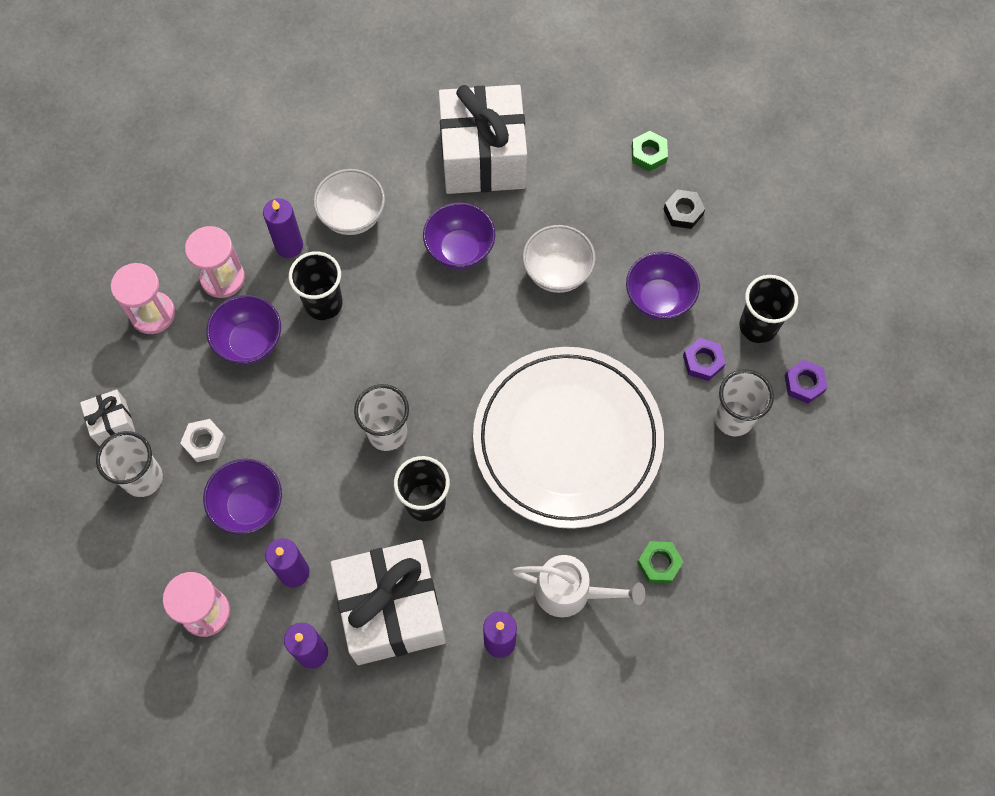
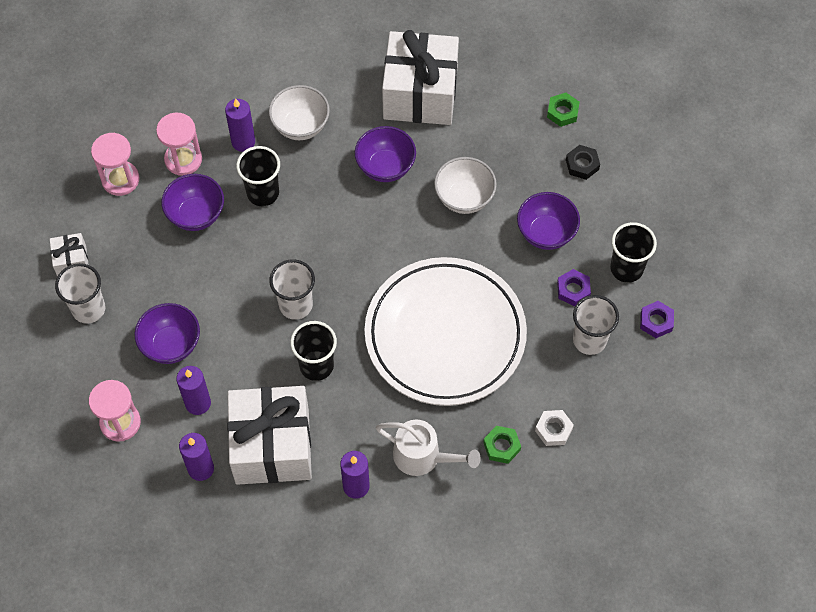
camera: 10 degrees right, 5 degrees down
(204, 442) = (144, 289): white nut -> white nut (553, 430)

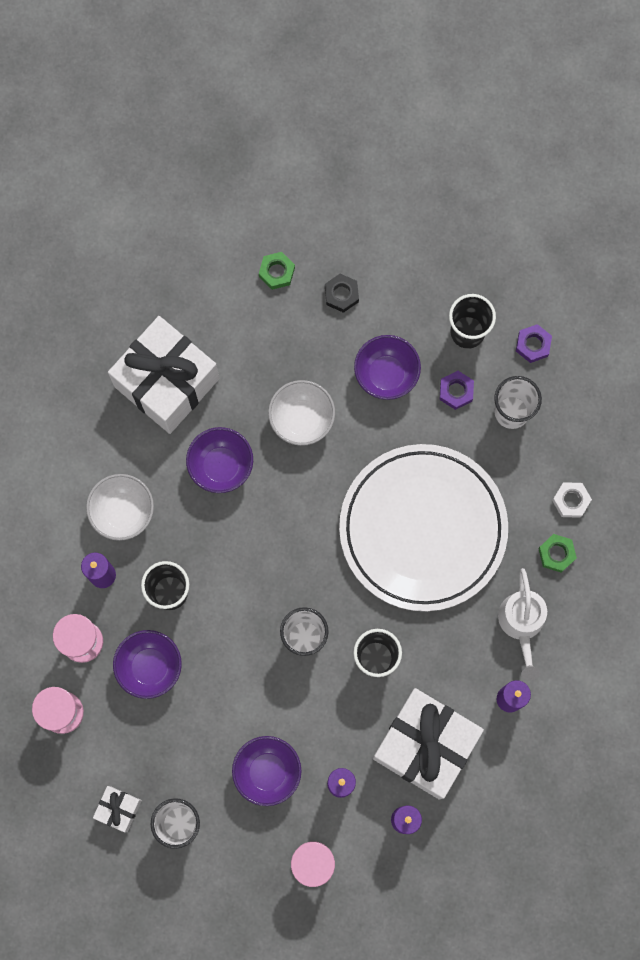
camera: 55 degrees left, 15 degrees up
(424, 457) = (522, 624): white watering can -> white watering can turned 120 degrees clockwise

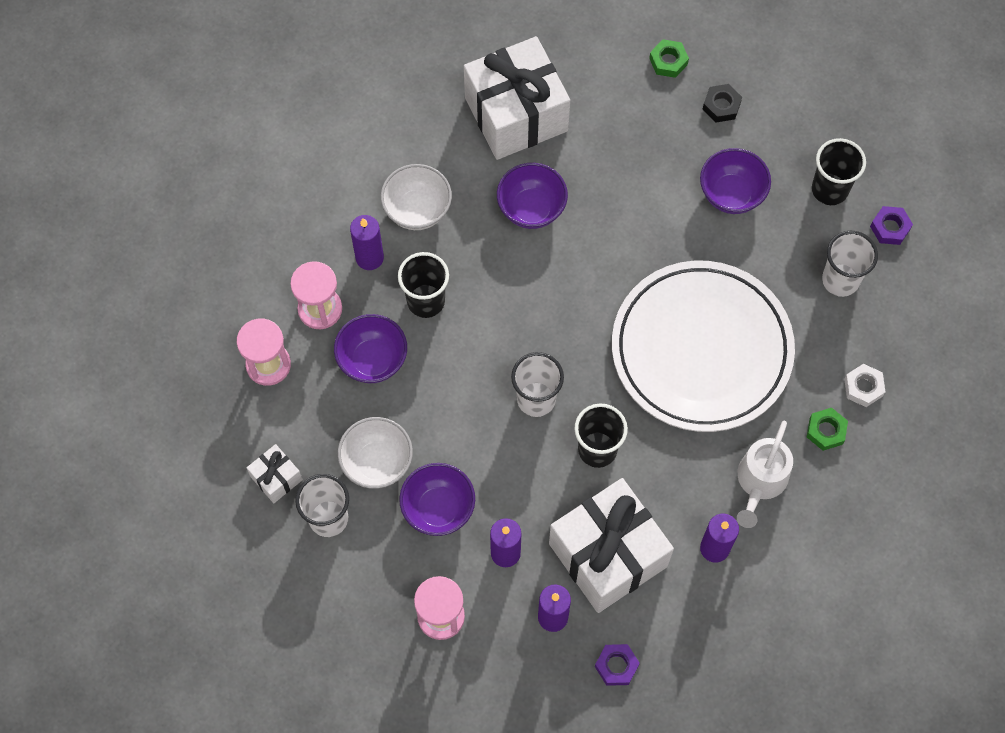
camera: 25 degrees right, 10 degrees down
(302, 419) = (629, 200): white bowl -> white bowl (377, 463)
(456, 391) = (793, 238): purple nut -> purple nut (616, 666)

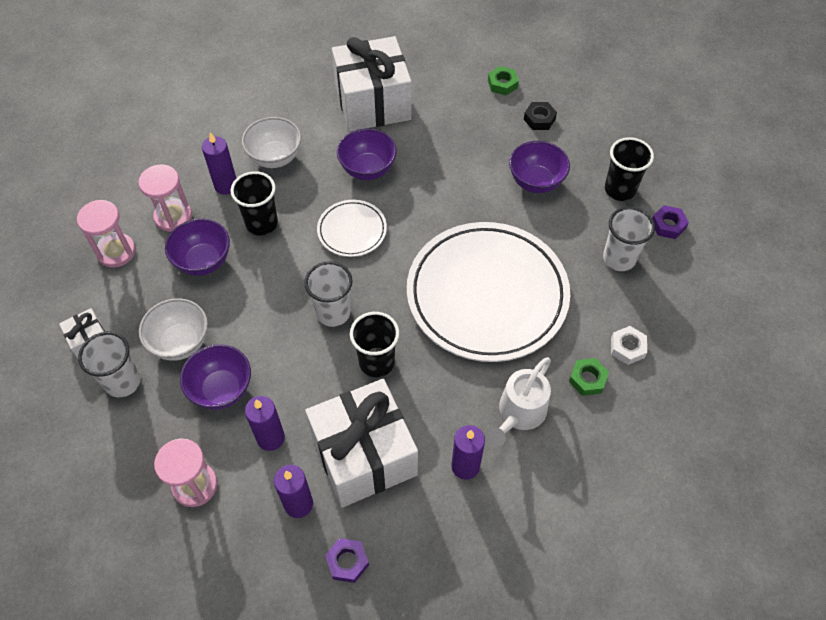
camera: 10 degrees right, 10 degrees down
(532, 293) = (352, 230): none -> white plate

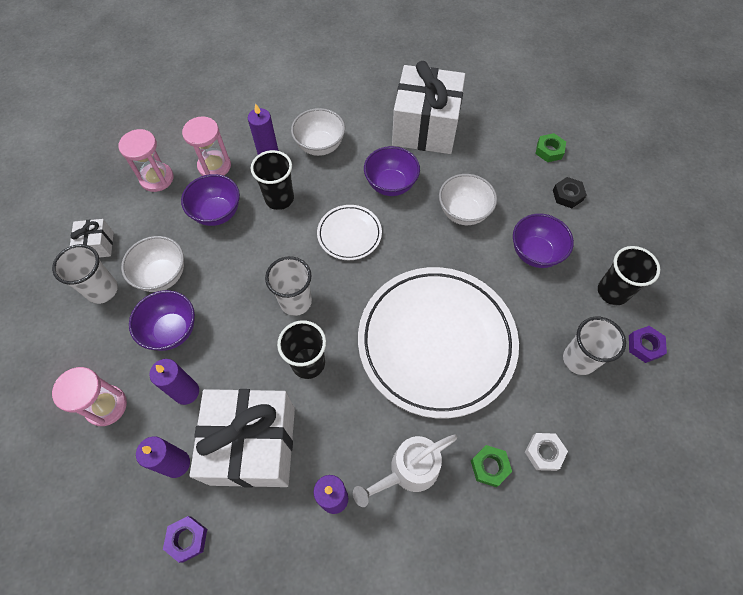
camera: 25 degrees right, 5 degrees up
(451, 170) = (463, 212): none -> white bowl

